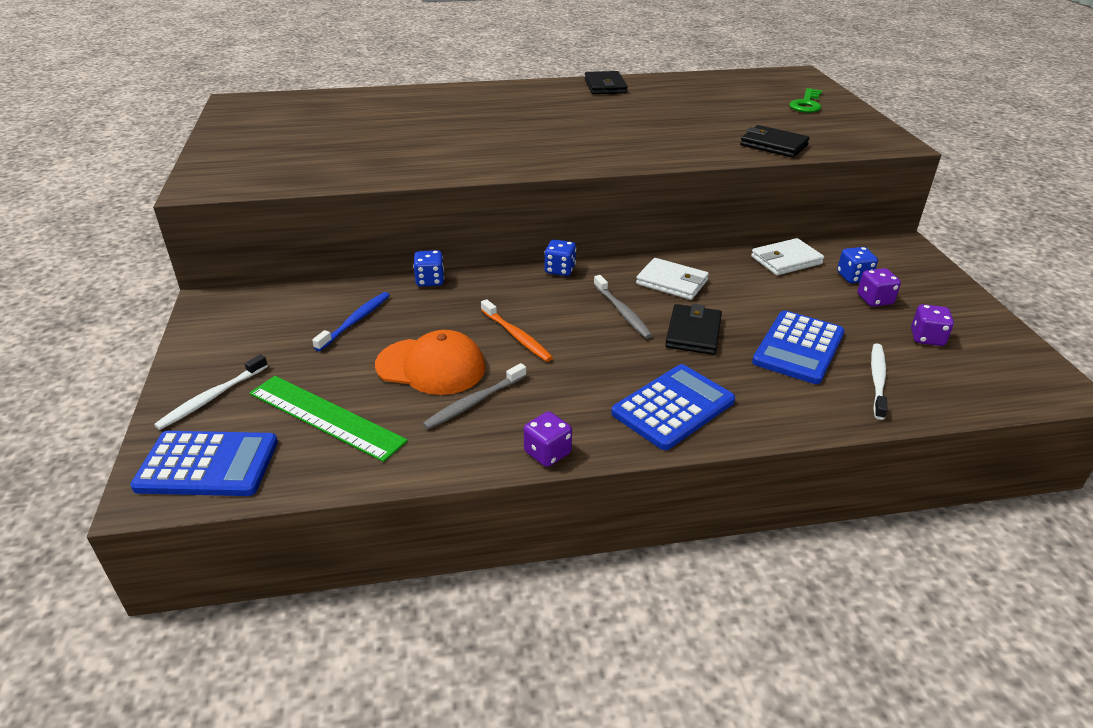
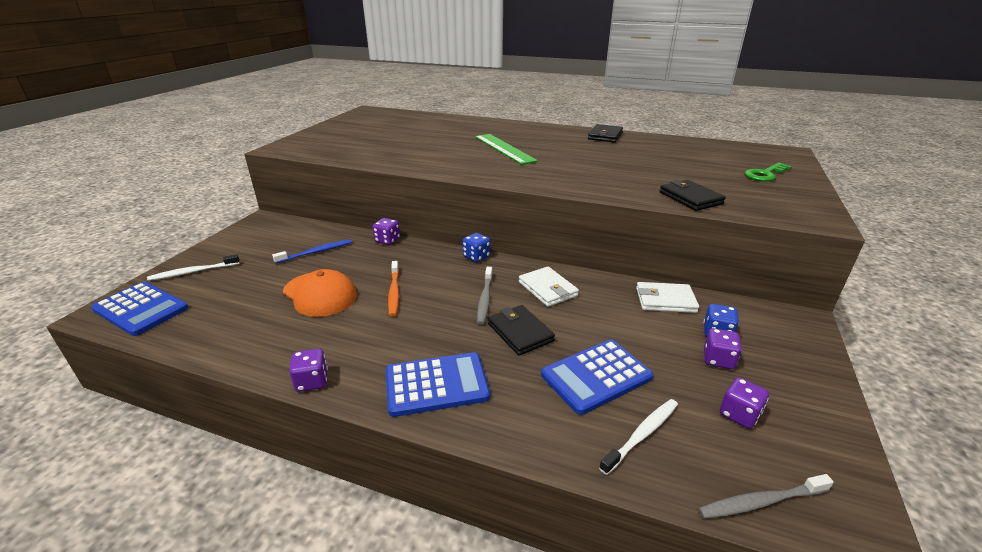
camera: 30 degrees right, 5 degrees down
(326, 417) = (227, 304): green ruler -> green ruler (504, 148)
(430, 280) = (387, 240): blue dice -> purple dice
(473, 402) = (313, 327): grey toothbrush -> grey toothbrush (760, 502)
(693, 333) = (520, 332): black wallet -> black wallet turned 75 degrees counterclockwise

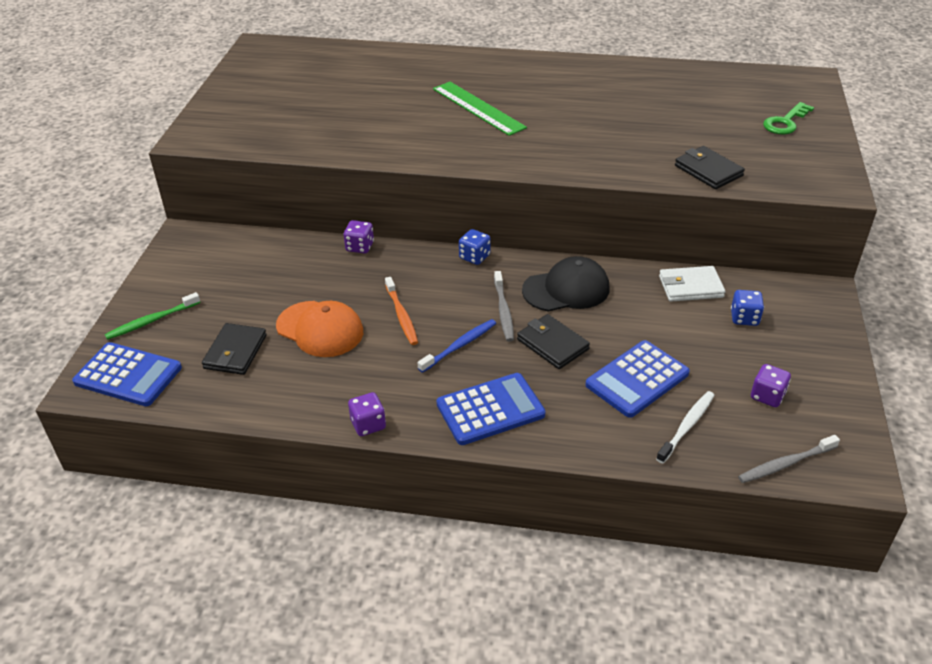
camera: 10 degrees left, 10 degrees up
(193, 272) = (151, 321): white toothbrush -> green toothbrush
(316, 252) = (283, 274): blue toothbrush -> blue toothbrush (460, 345)
(547, 289) = (566, 289): white wallet -> black cap
(605, 136) = (595, 70): black wallet -> black wallet (235, 352)
(718, 360) = (747, 346): purple dice -> none

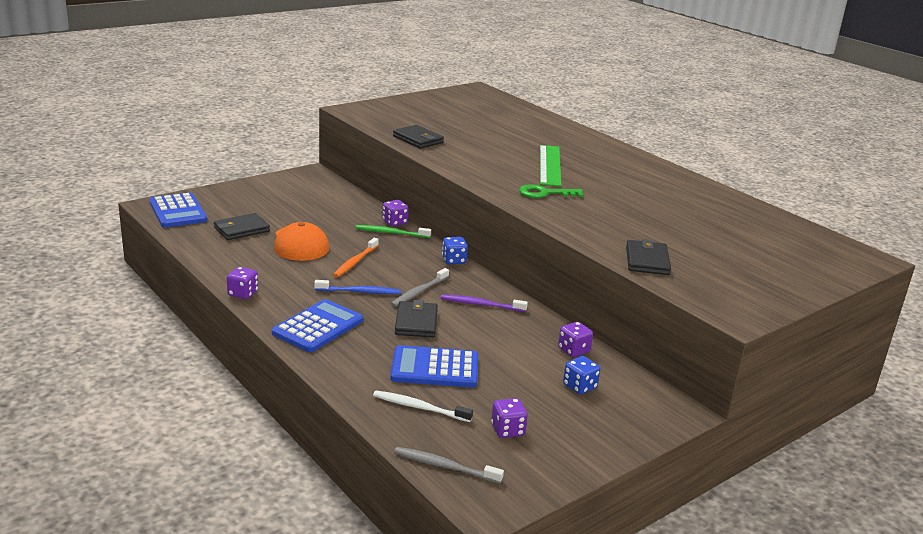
camera: 40 degrees right, 15 degrees down
(151, 321) = (228, 197): green toothbrush -> green toothbrush (390, 233)
(322, 142) = (418, 139): none -> black wallet
(490, 409) = (318, 327): blue calculator -> blue calculator turned 75 degrees counterclockwise
(566, 289) = (481, 304): black cap -> purple toothbrush
(687, 426) = (419, 407): white toothbrush -> white toothbrush turned 150 degrees counterclockwise
(690, 287) = (573, 350): white wallet -> purple dice
(785, 122) = (780, 268): green key -> green key (545, 193)

